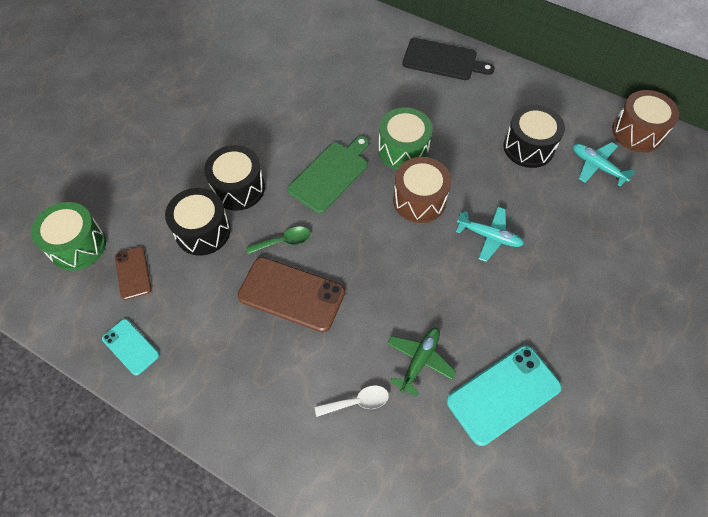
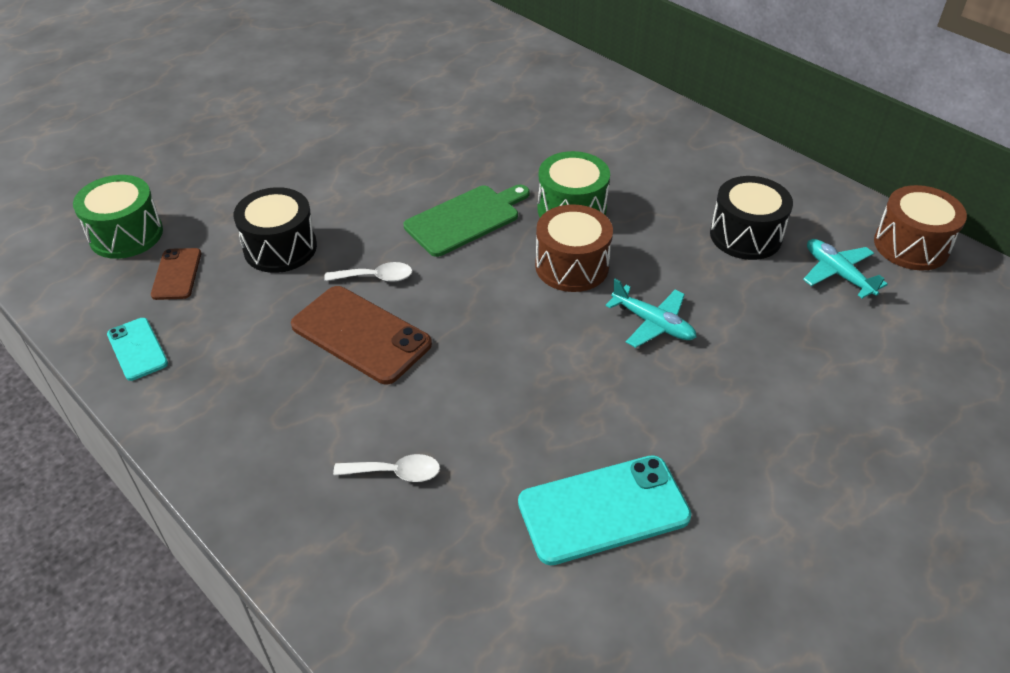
camera: 15 degrees right, 15 degrees down
(238, 188) = (344, 212): black drum -> none
(284, 241) = (376, 277): green spoon -> white spoon
(419, 361) = (500, 444): green plane -> none
(443, 60) = (662, 126): black cutting board -> none

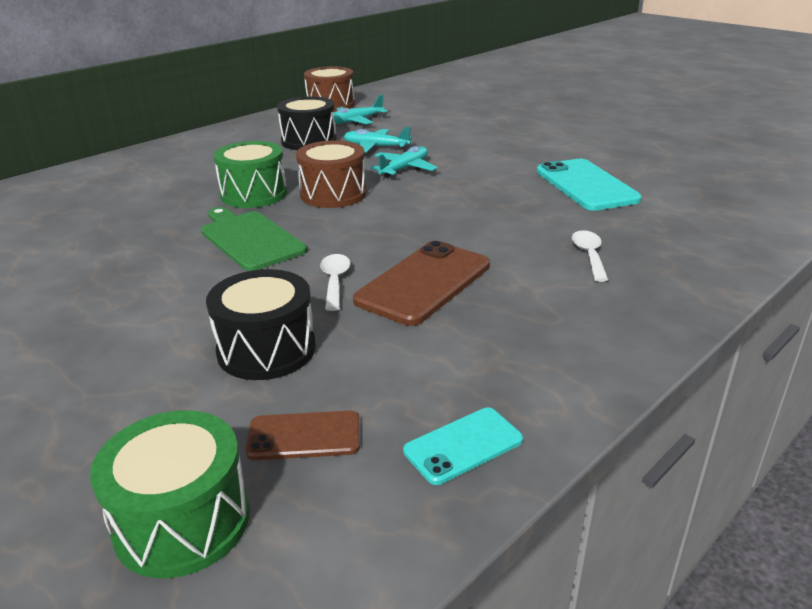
camera: 90 degrees left, 15 degrees down
(731, 296) = (376, 147): none -> turquoise plane

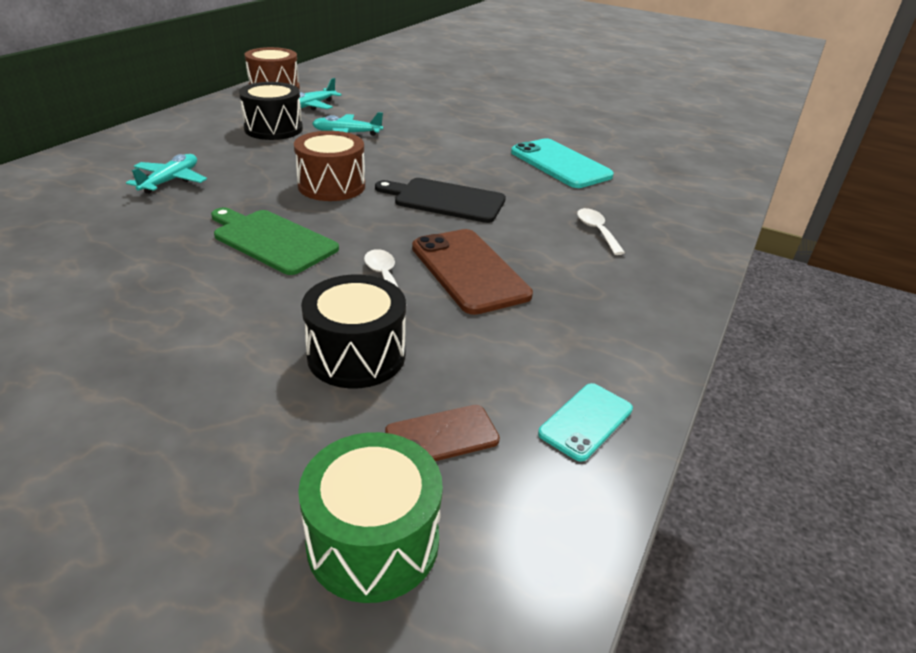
camera: 20 degrees left, 5 degrees up
(254, 194) = (248, 191): green drum -> none
(404, 169) = (388, 155): turquoise plane -> turquoise plane (170, 181)
(424, 283) = (469, 271): brown phone -> brown phone turned 45 degrees counterclockwise
(439, 214) = (445, 200): none -> black cutting board

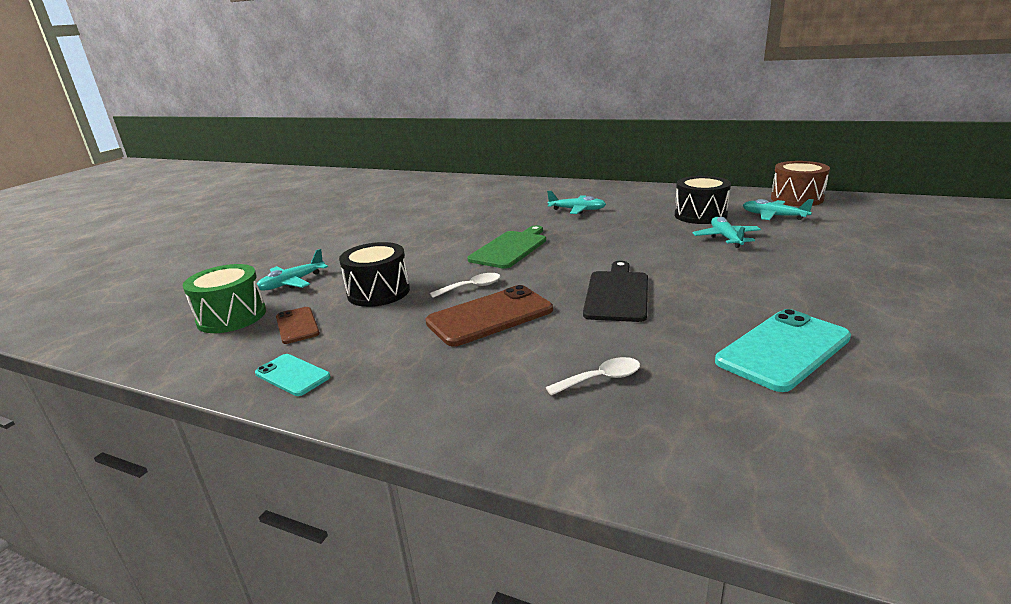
camera: 90 degrees right, 10 degrees down
(248, 470) = (292, 282): none -> turquoise plane
(331, 186) = (608, 250): brown drum -> none

